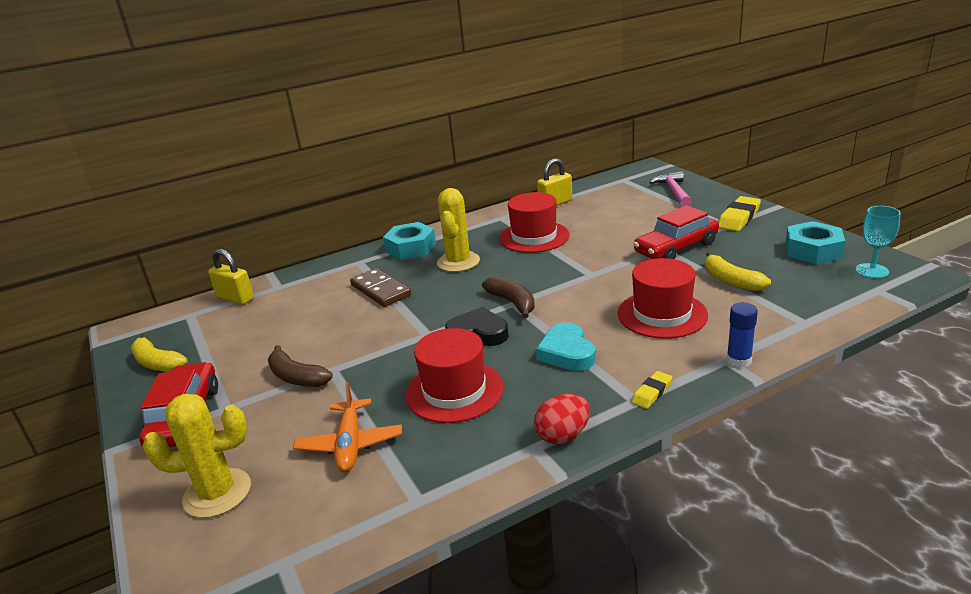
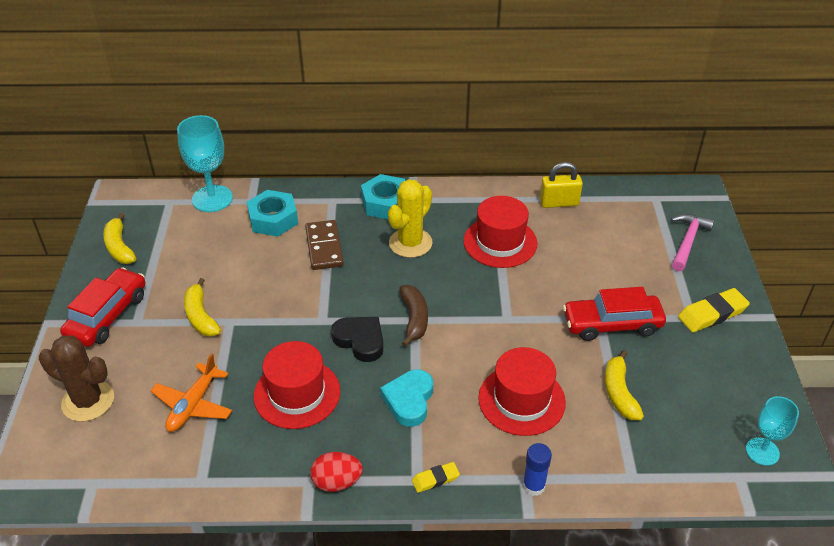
camera: 25 degrees right, 15 degrees up
(217, 493) = (88, 401): yellow cactus -> brown cactus
(235, 298) = (212, 198): yellow padlock -> turquoise goblet
(296, 377) = (200, 316): brown banana -> yellow banana
(813, 250) = (735, 396): turquoise nut -> turquoise nut (273, 219)

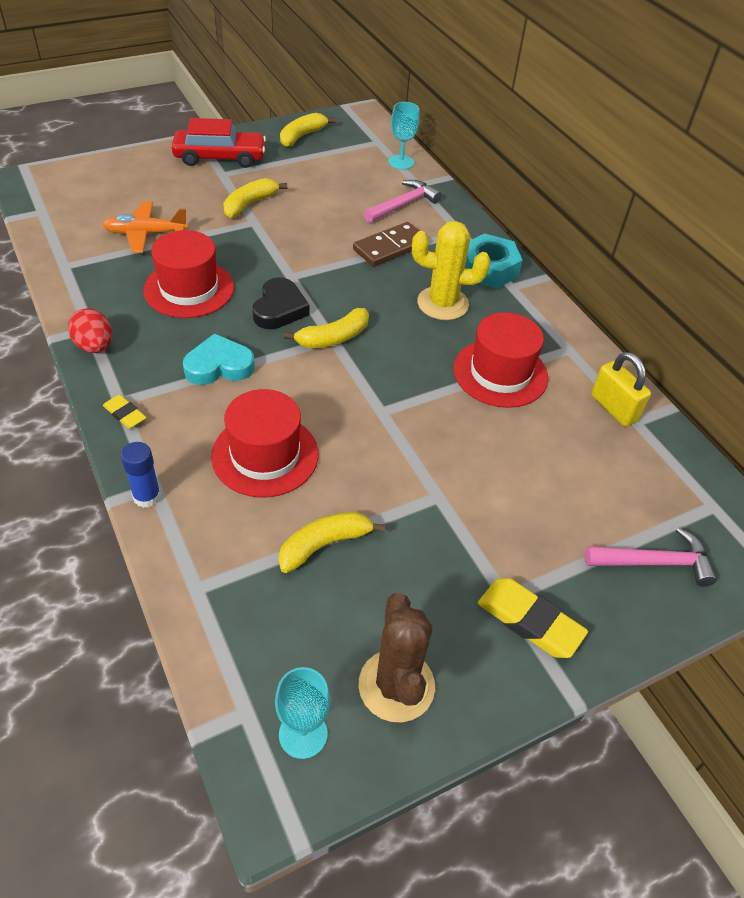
camera: 60 degrees right, 5 degrees up
(88, 401) = (123, 180): brown cactus -> brown cactus (396, 685)
(212, 198) = (401, 162): turquoise goblet -> turquoise goblet, size x0.62
(273, 219) = (403, 204): turquoise nut -> pink hammer
(414, 319) = (333, 338): brown banana -> yellow banana
(612, 324) = (436, 511): red car -> none

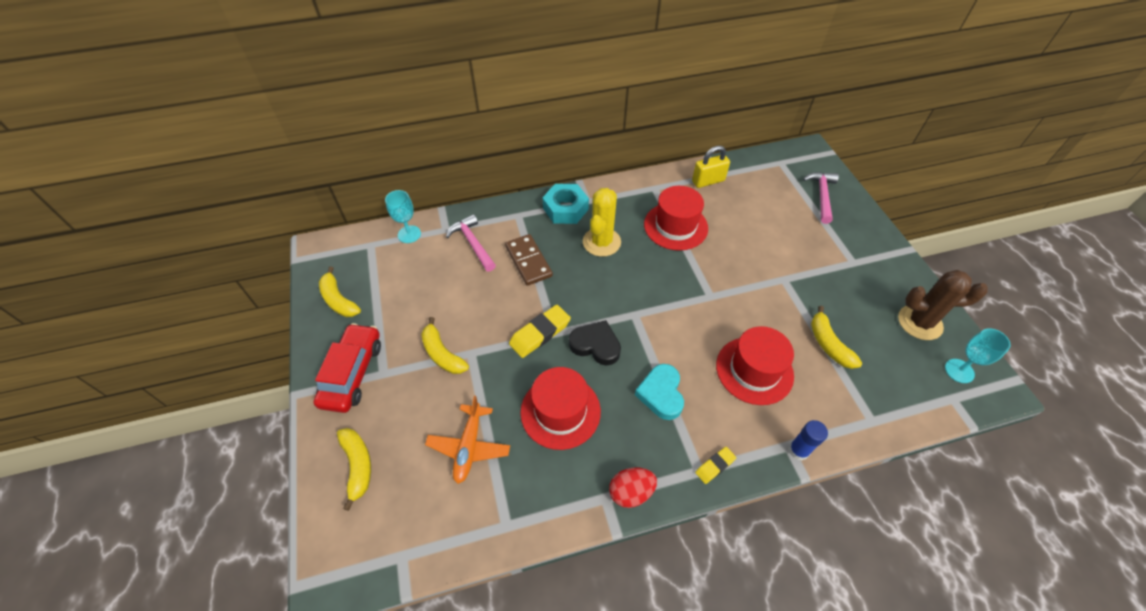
camera: 75 degrees left, 5 degrees up
(333, 338) = (634, 313): yellow banana -> yellow banana (358, 466)
(529, 621) = (868, 256): yellow eraser -> yellow eraser (540, 333)

